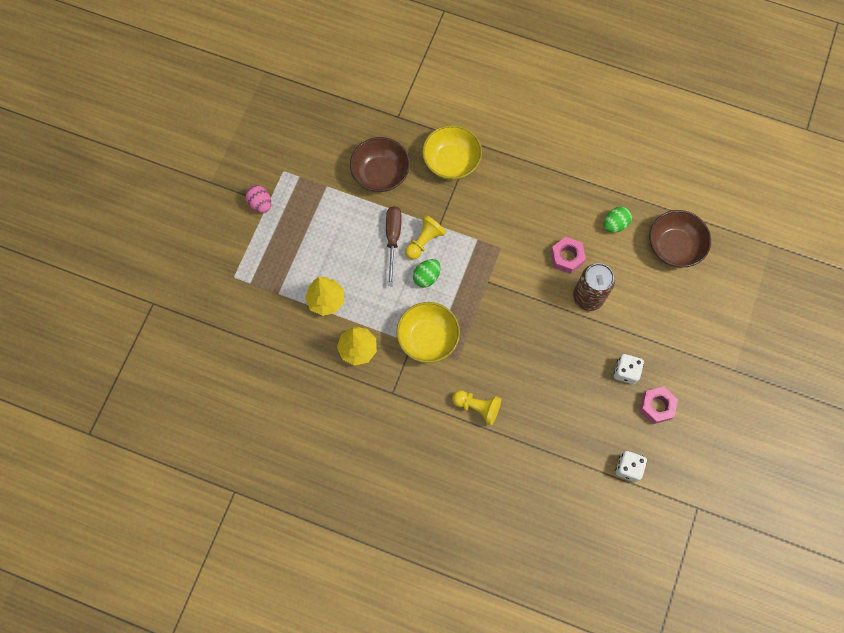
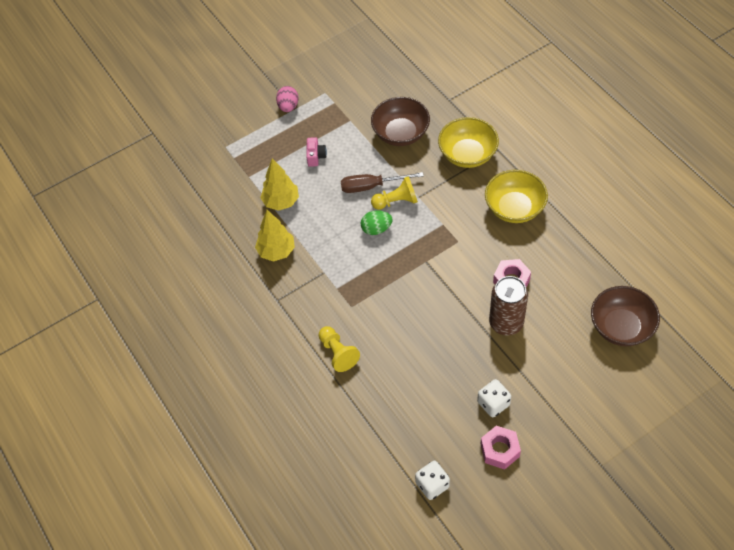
camera: 40 degrees right, 15 degrees down
(323, 239) = (316, 156): none -> pink camera
(393, 239) = (371, 186): brown screwdriver -> brown screwdriver turned 135 degrees counterclockwise
(428, 338) = (340, 276): yellow bowl -> yellow bowl (514, 208)
(615, 224) = (577, 278): green egg -> none

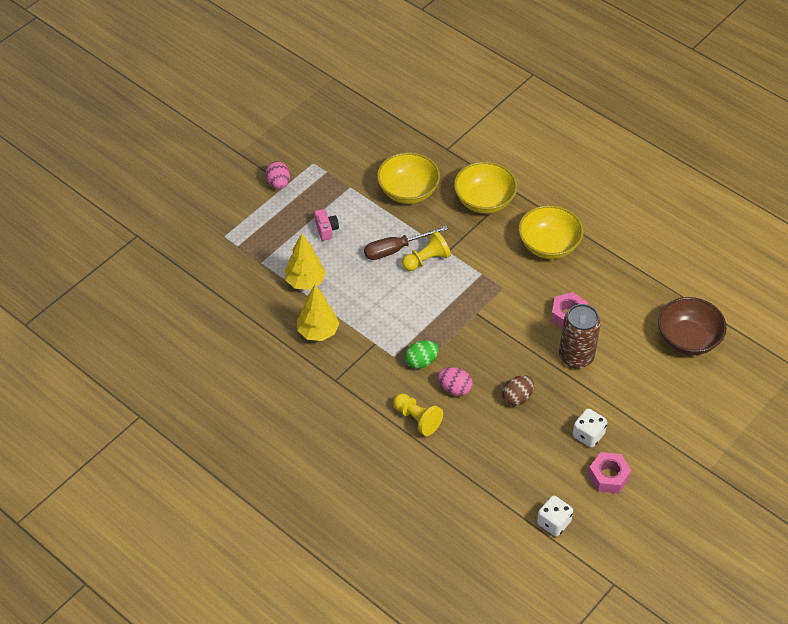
camera: 20 degrees left, 5 degrees down
(376, 229) = (415, 291): green egg -> green egg (421, 361)
(382, 331) = (455, 388): none -> pink egg
(401, 133) = (408, 191): brown bowl -> yellow bowl
(437, 352) = (517, 397): none -> brown egg

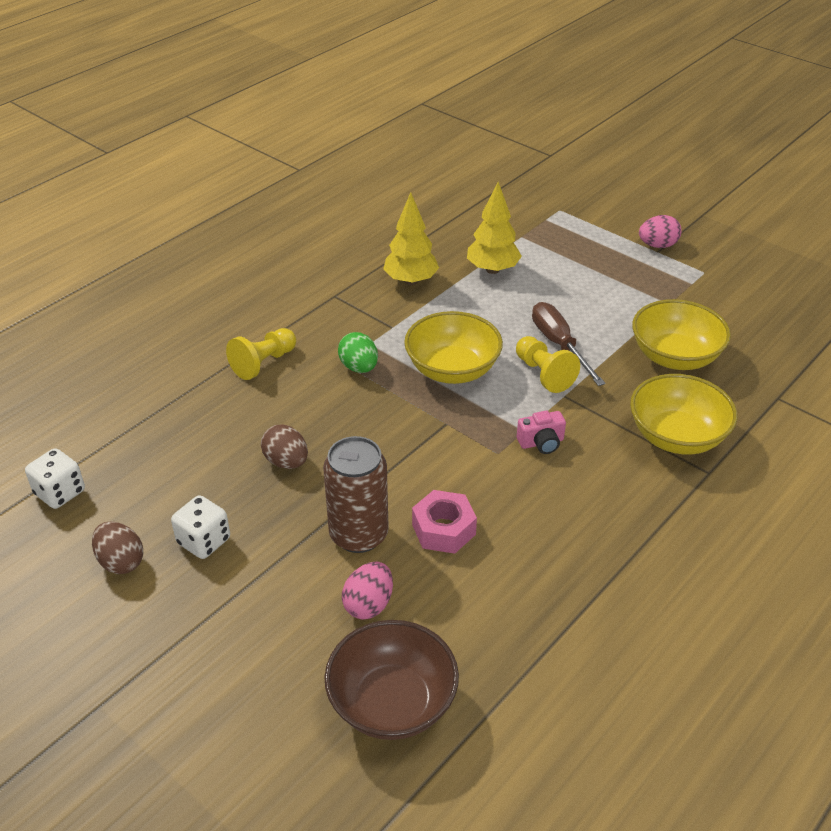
camera: 90 degrees right, 10 degrees down
(326, 229) = (585, 284): pink camera -> pink camera (541, 443)
(455, 388) = (310, 398): pink egg -> pink egg (369, 604)
(549, 245) = (595, 511): yellow bowl -> yellow bowl (452, 369)
(608, 477) = (121, 561): pink nut -> brown egg

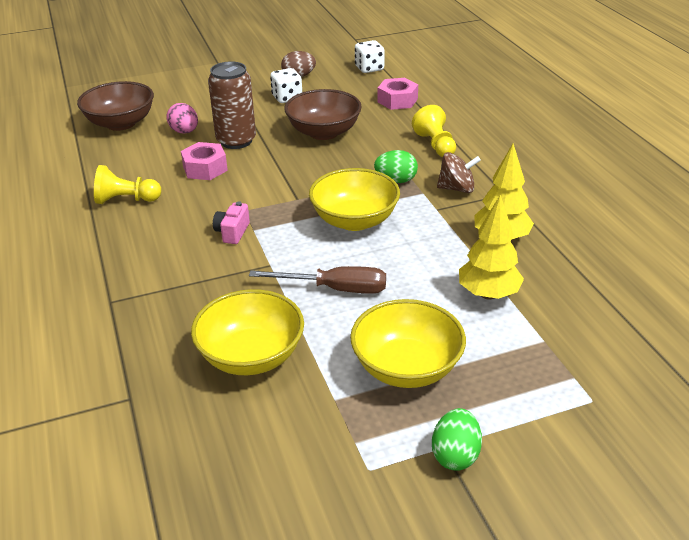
camera: 120 degrees right, 5 degrees down
(159, 428) = (397, 100): none -> pink nut
(286, 462) = (323, 132): brown egg -> brown bowl
(346, 325) = (457, 188): none -> brown spinning top
(543, 374) = (305, 264): yellow pawn -> yellow pawn (126, 200)
(657, 245) = (455, 455): pink egg -> green egg
(676, 437) = (161, 303): yellow bowl -> yellow bowl (406, 367)

